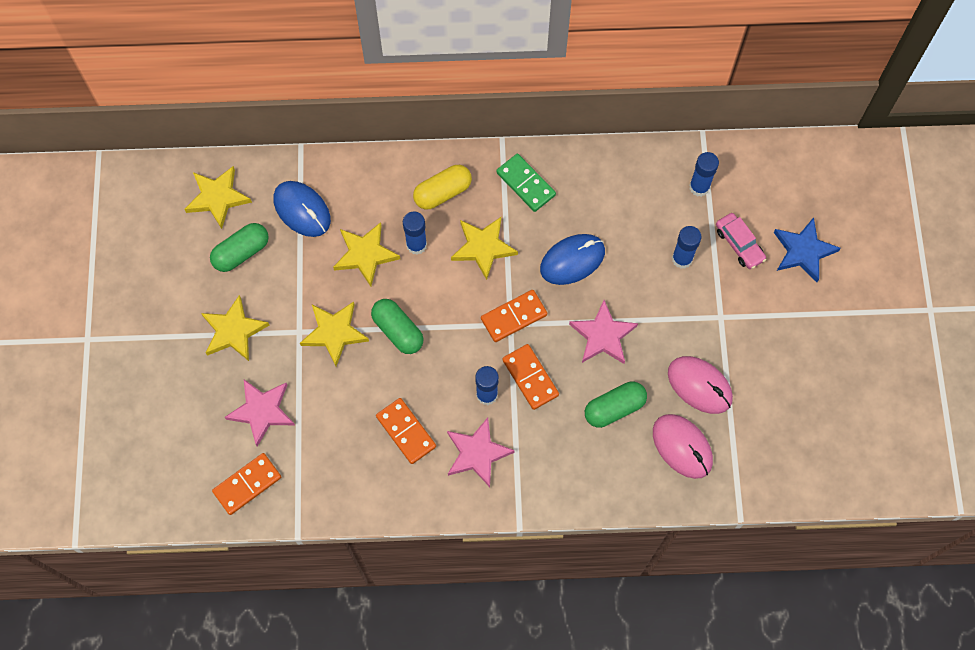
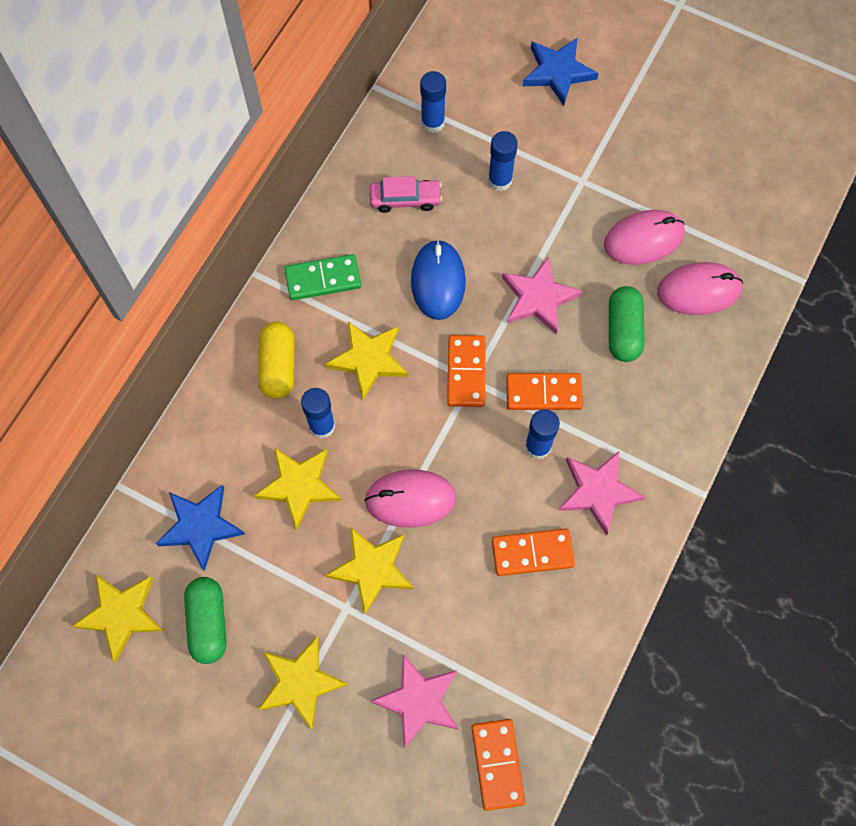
camera: 60 degrees left, 0 degrees up
(302, 210) = (200, 526): blue mouse -> blue star
(398, 331) = (410, 499): green capsule -> pink mouse
(739, 244) = (516, 122): pink car -> pink car (405, 199)

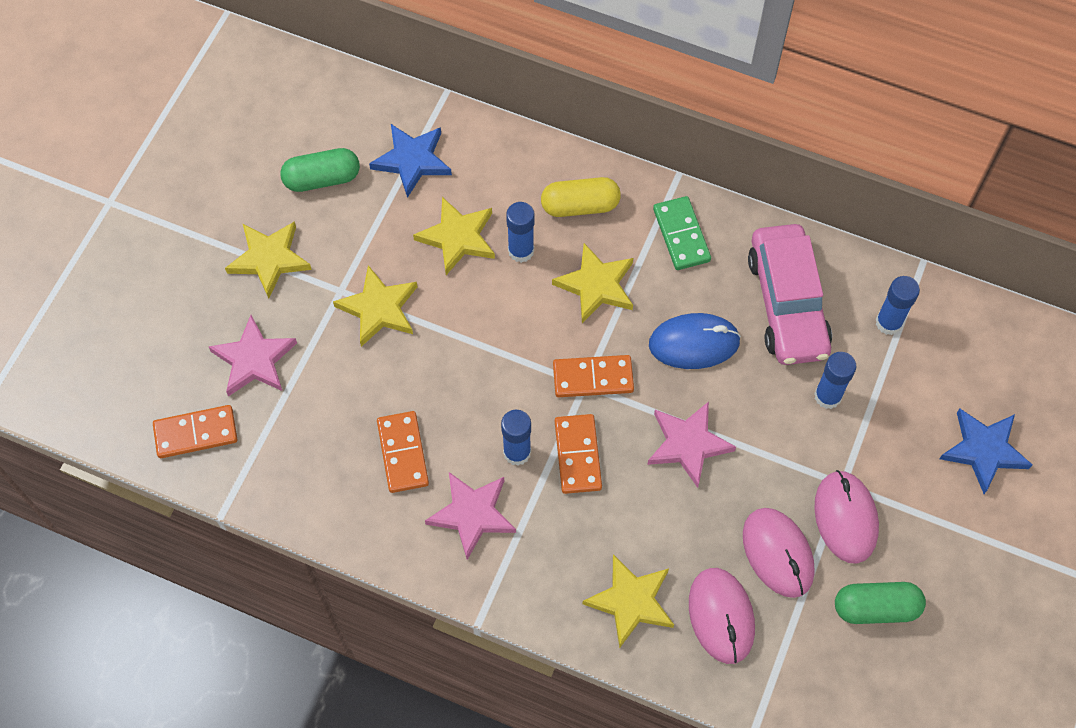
camera: 85 degrees right, 5 degrees down
(121, 615) = (327, 110): yellow star -> yellow star (631, 601)
(405, 199) = (787, 303): pink car -> pink car, size x1.93
(410, 499) = (451, 336): pink mouse -> pink mouse (845, 518)
(623, 330) = (660, 534): green capsule -> green capsule (876, 608)

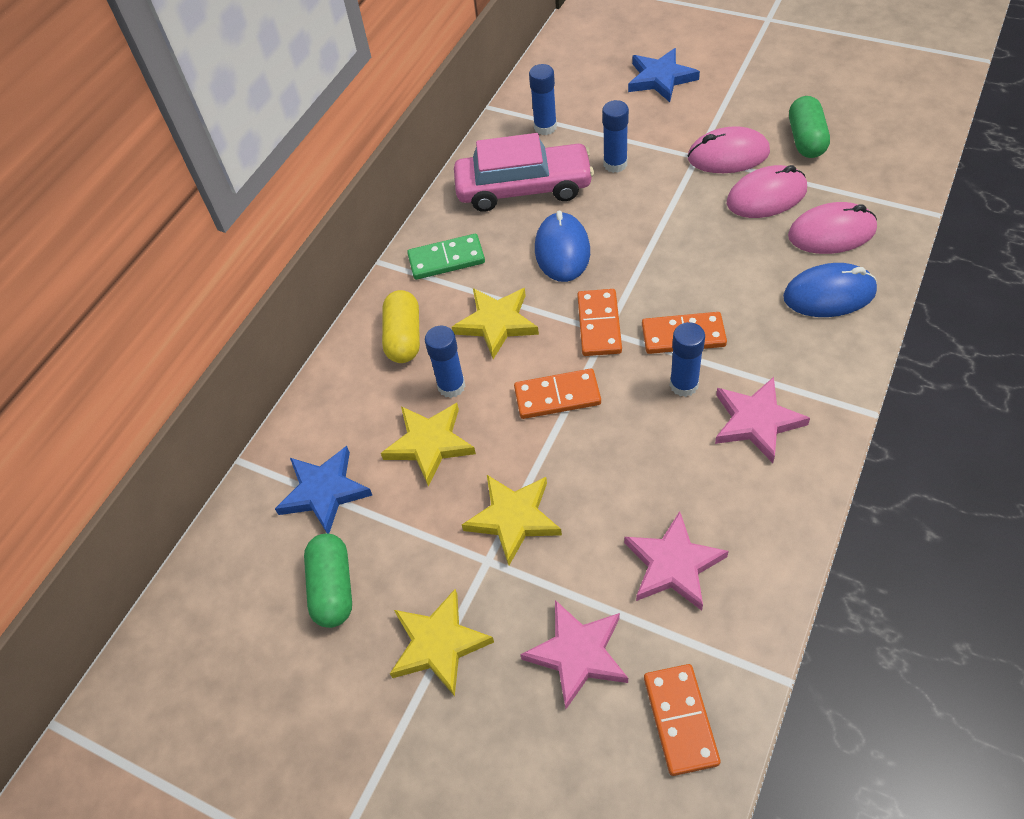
camera: 80 degrees left, 10 degrees down
(403, 453) = (692, 487): orange domino -> orange domino (557, 396)
(631, 601) = (829, 294): yellow star -> blue mouse
(688, 444) = (666, 254): pink star -> pink star (673, 565)

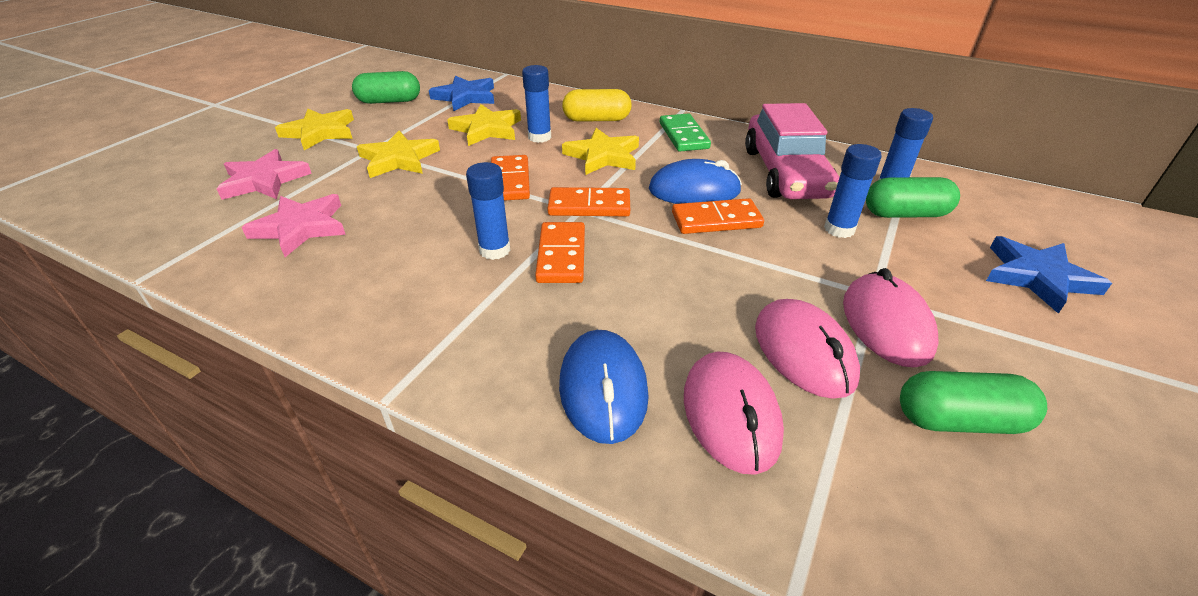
camera: 85 degrees right, 15 degrees down
(587, 125) = (905, 214): none -> green capsule
(680, 720) = (168, 220): orange domino -> orange domino (716, 220)
(756, 421) = (424, 294): pink star -> none

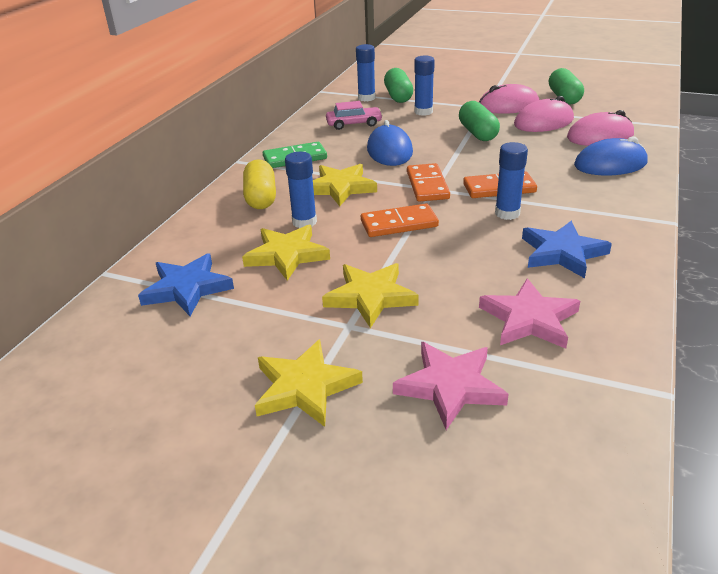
camera: 95 degrees left, 5 degrees down
(389, 101) = (193, 352): green capsule -> green capsule (477, 133)
(716, 220) = (428, 143): orange domino -> none
(785, 173) = (354, 124): pink car -> pink car, size x0.52
(1037, 277) = (448, 77): blue star -> blue star (562, 253)

